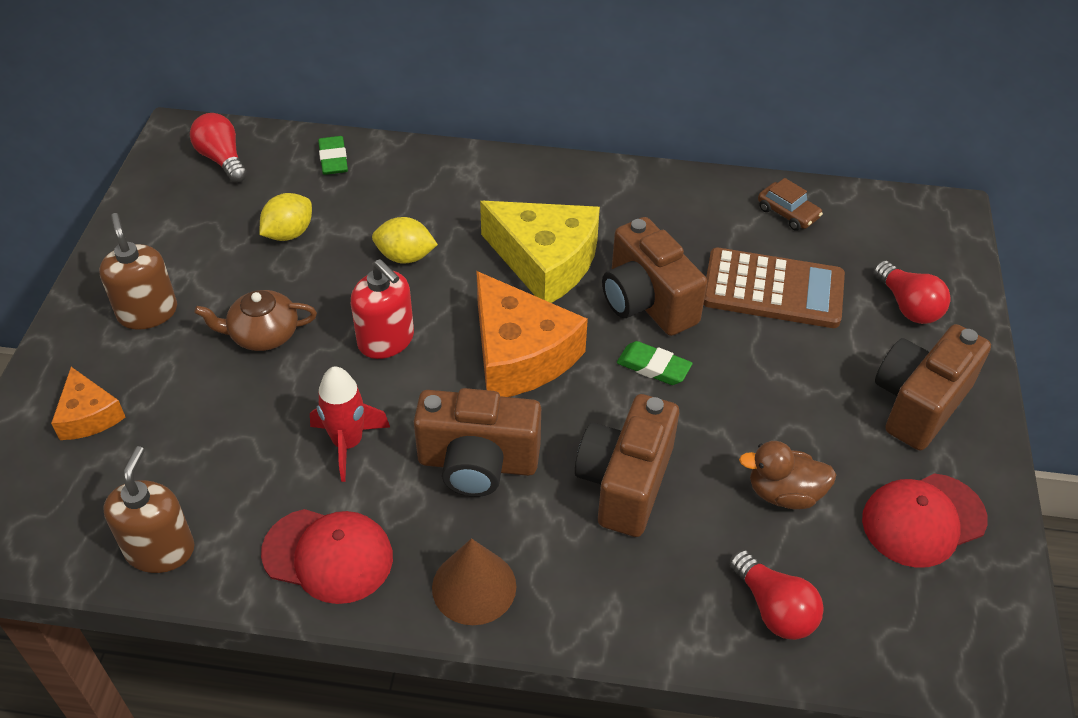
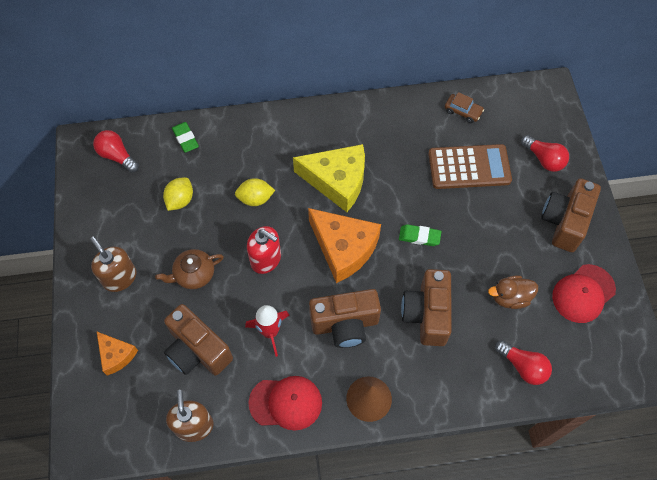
camera: 15 degrees left, 15 degrees up
(646, 302) = (402, 194): brown camera -> brown camera (197, 350)

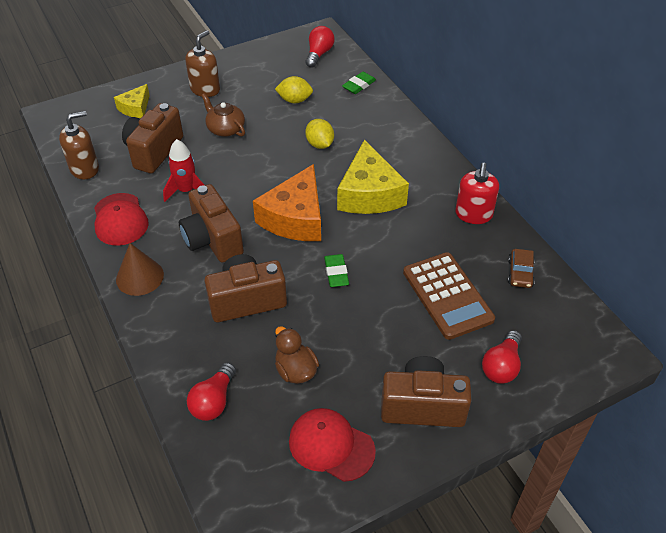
camera: 70 degrees right, 15 degrees down
(116, 355) = (135, 108): orange cheese -> yellow cheese
(266, 259) = (259, 168): red soap dispenser -> red soap dispenser (473, 214)

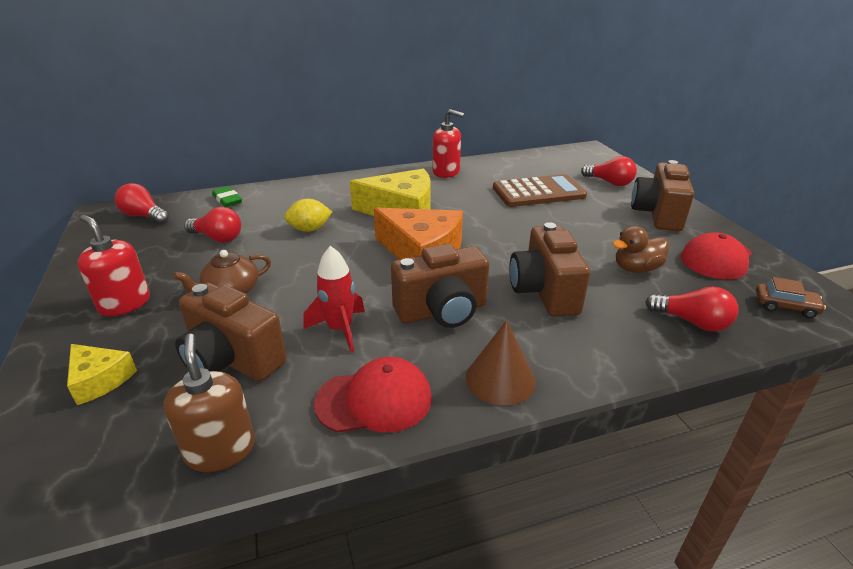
camera: 80 degrees left, 15 degrees down
(205, 89) = (125, 304): brown soap dispenser -> red soap dispenser
(294, 100) = (217, 238): yellow lemon -> red light bulb
(336, 273) = (507, 237): green eraser -> none
(520, 273) = (515, 165): brown car -> brown car (785, 306)

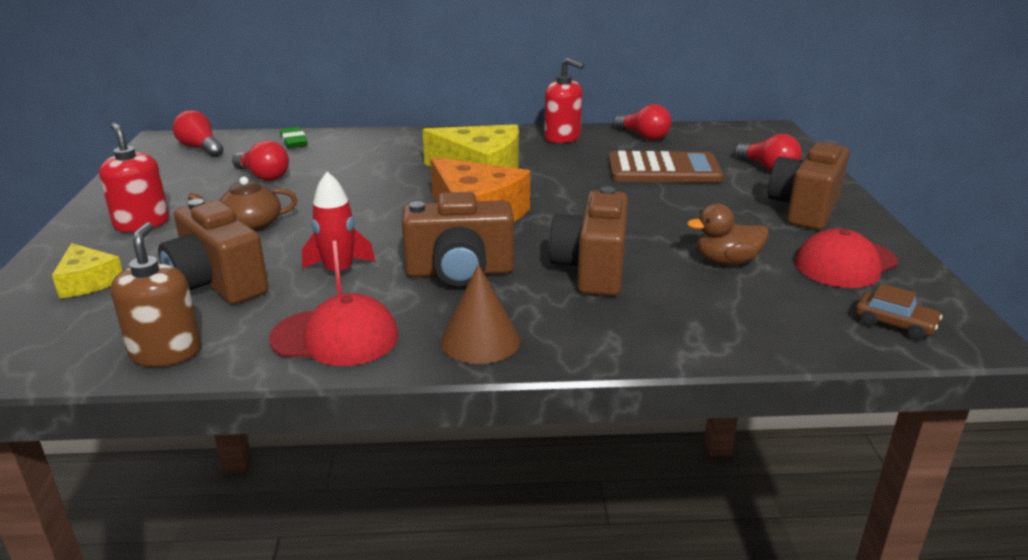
camera: 15 degrees right, 5 degrees down
(309, 229) = (365, 179): yellow lemon -> none
(692, 322) = (753, 322): red light bulb -> red light bulb (643, 136)

